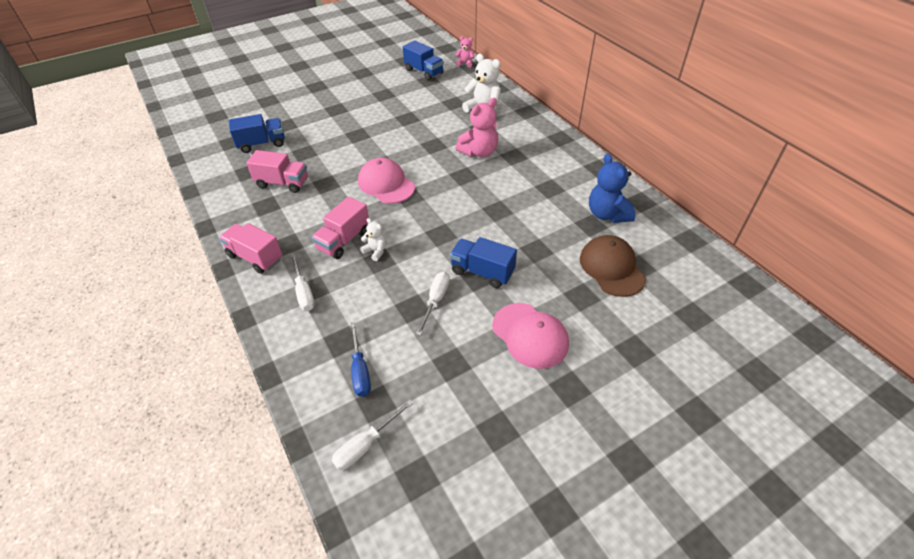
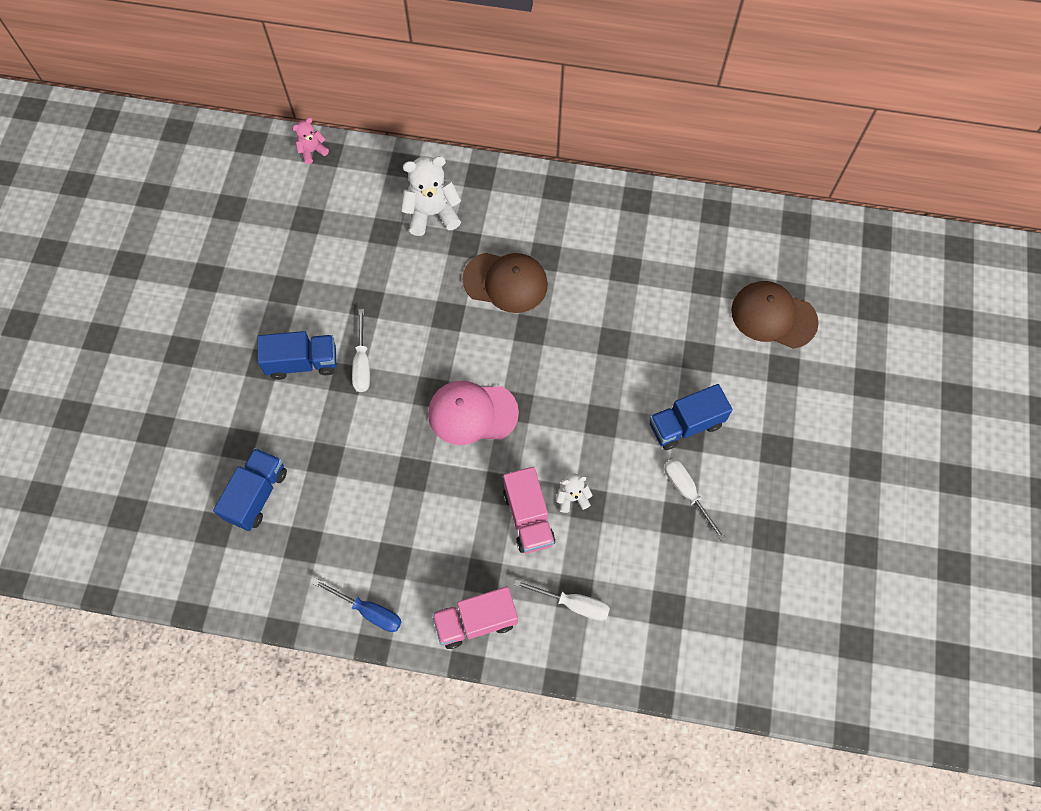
camera: 50 degrees left, 20 degrees up
(283, 183) = (366, 518): pink truck -> none
(360, 370) = (716, 615): blue screwdriver -> blue screwdriver (368, 611)
(366, 445) = (797, 662): white screwdriver -> white screwdriver (362, 363)
(424, 72) = (282, 209): blue truck -> blue truck (302, 362)
(479, 152) = (505, 282): pink teddy bear -> brown cap
(530, 335) = (791, 448): pink cap -> none
(607, 214) = (707, 255): blue teddy bear -> none

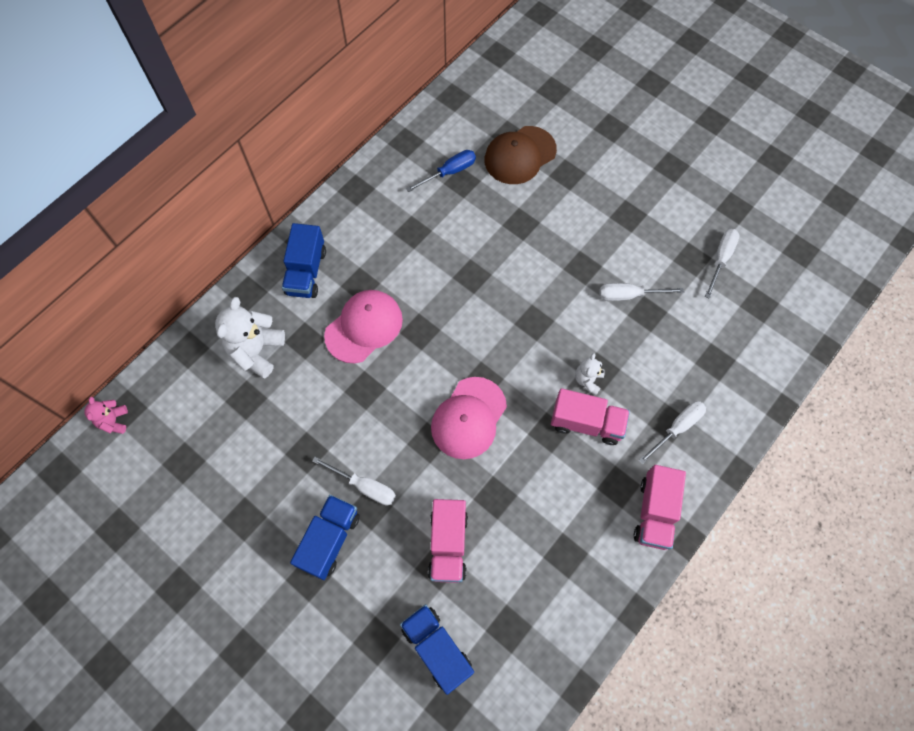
camera: 60 degrees left, 0 degrees up
(348, 457) = (448, 545): none -> pink truck
(368, 611) = (601, 599): blue screwdriver -> blue screwdriver (449, 172)
(505, 282) = (364, 327): brown cap -> pink cap
(685, 425) = (573, 265): blue truck -> blue truck (306, 272)
(788, 563) = (720, 259): none -> white screwdriver

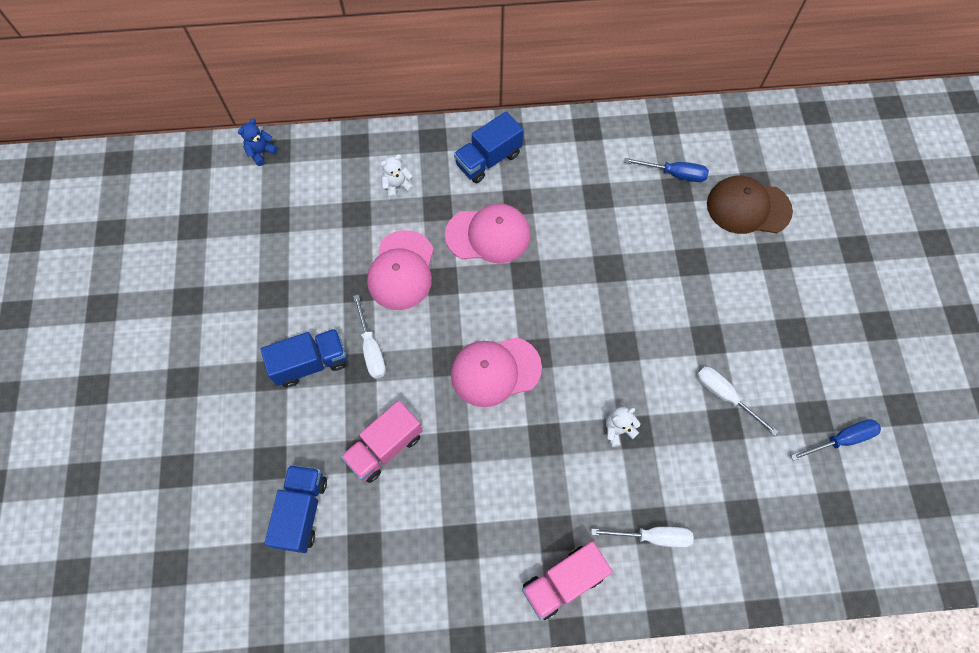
camera: 45 degrees right, 0 degrees up
(114, 421) = (261, 152): pink teddy bear -> blue teddy bear
(256, 351) = (397, 186): white teddy bear -> white teddy bear, size x0.54
(326, 410) = (401, 270): none -> pink cap
(586, 423) = (582, 461): pink truck -> none
(720, 259) = (841, 439): white screwdriver -> blue screwdriver

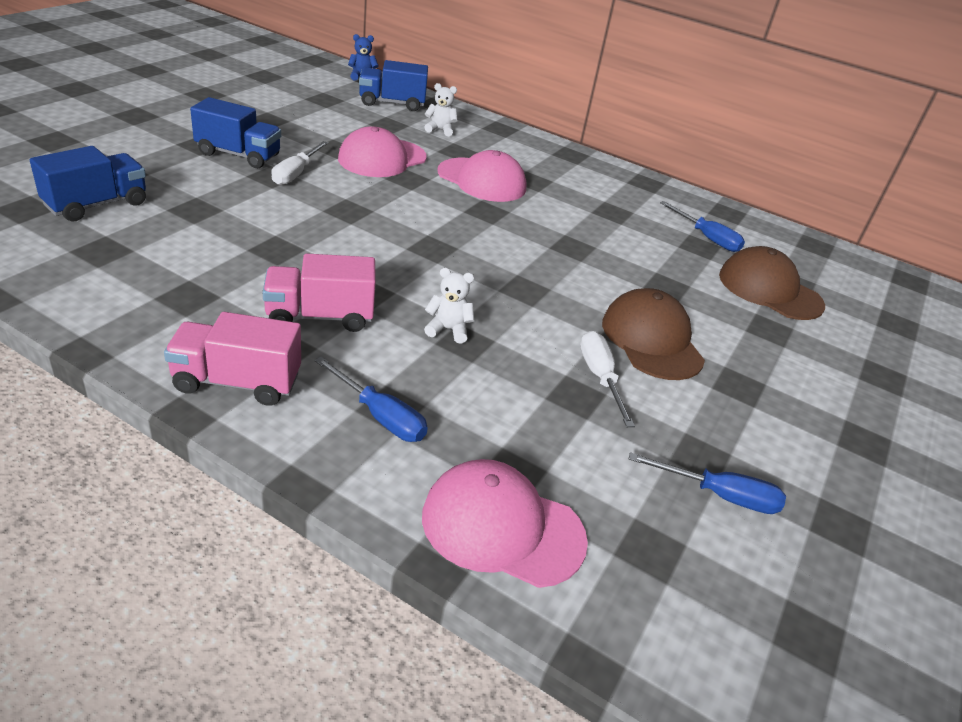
camera: 30 degrees right, 30 degrees down
(385, 447) = (220, 216): pink truck -> pink truck (320, 316)
(488, 159) = (535, 154): blue truck -> blue truck (392, 103)
(495, 371) = (380, 236): pink cap -> pink cap (502, 527)
(652, 536) = (380, 416): white screwdriver -> blue screwdriver
(724, 331) = (651, 340): none -> brown cap

